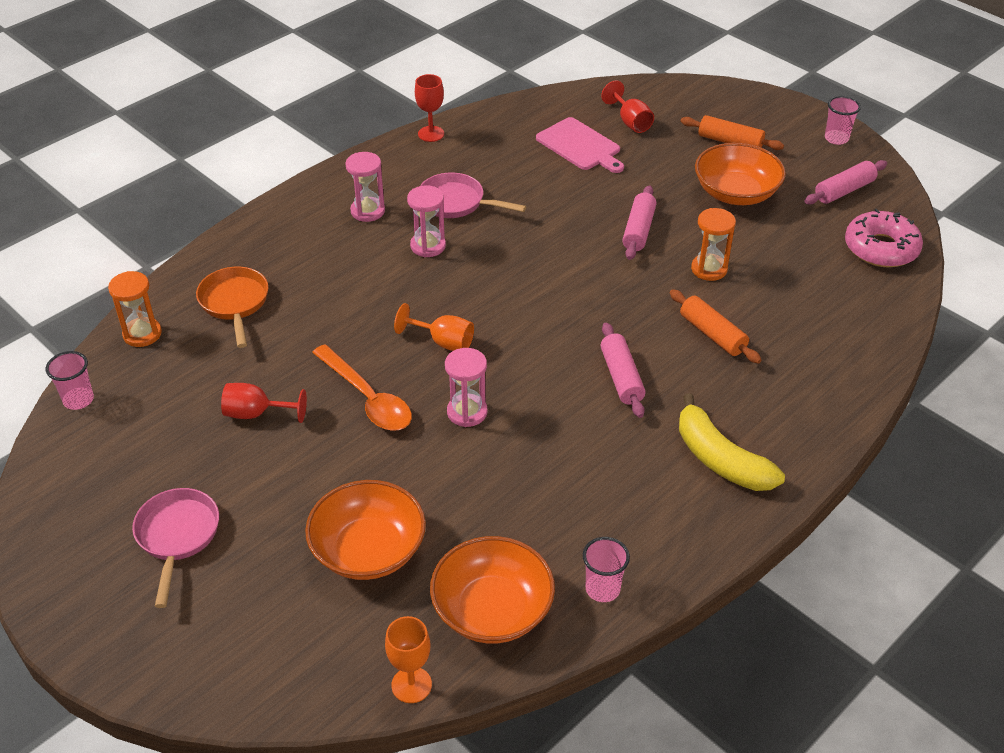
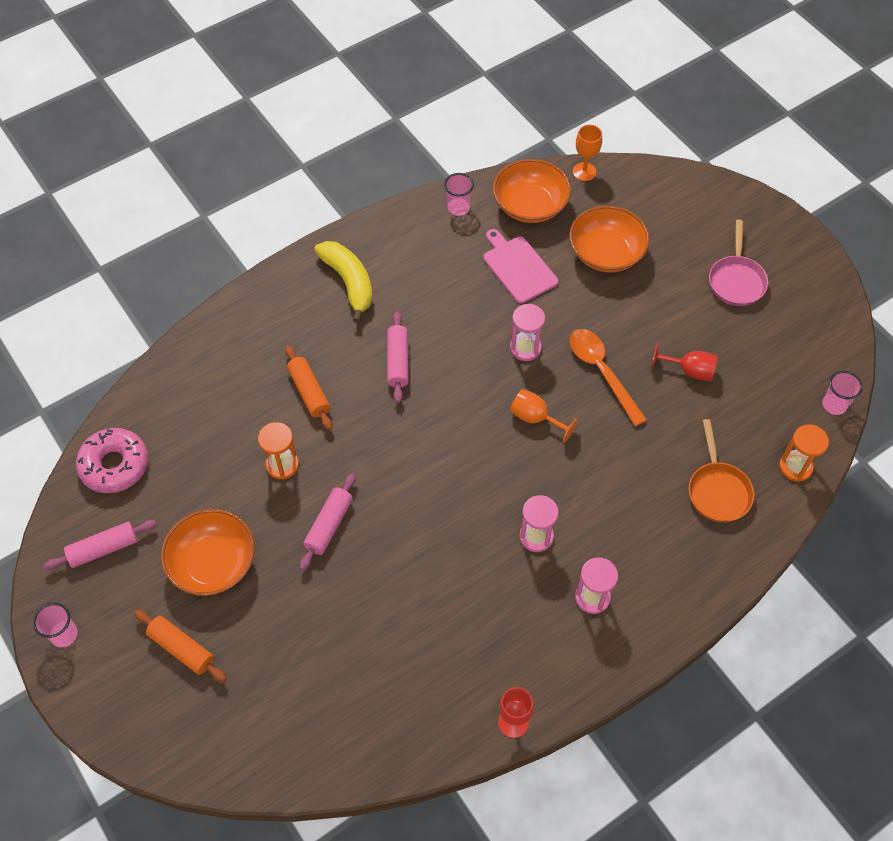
camera: 170 degrees left, 15 degrees up
(456, 203) = (500, 595): pink pan -> none
(580, 146) = (348, 669): pink cutting board -> pink cutting board (518, 267)
(630, 122) = (279, 705): red goblet -> none

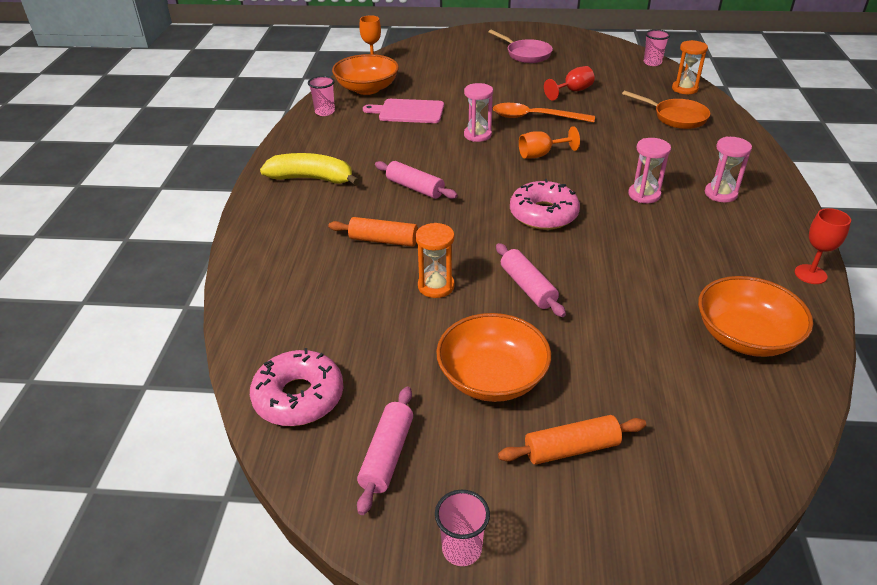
camera: 50 degrees left, 20 degrees down
(438, 477) = (543, 214): none -> pink donut
(606, 253) = (445, 81): orange bowl -> orange bowl (745, 336)

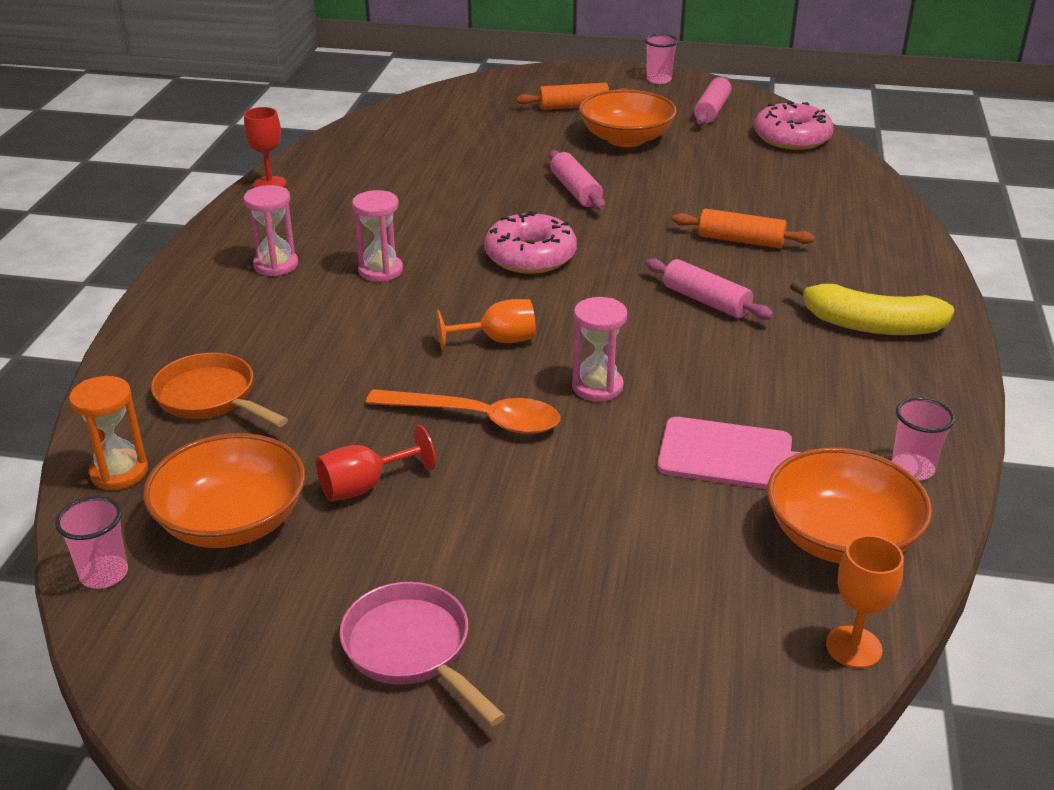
camera: 175 degrees left, 5 degrees down
(436, 286) = (675, 197): orange hourglass -> none
(745, 336) = (386, 149): orange bowl -> orange bowl (232, 521)

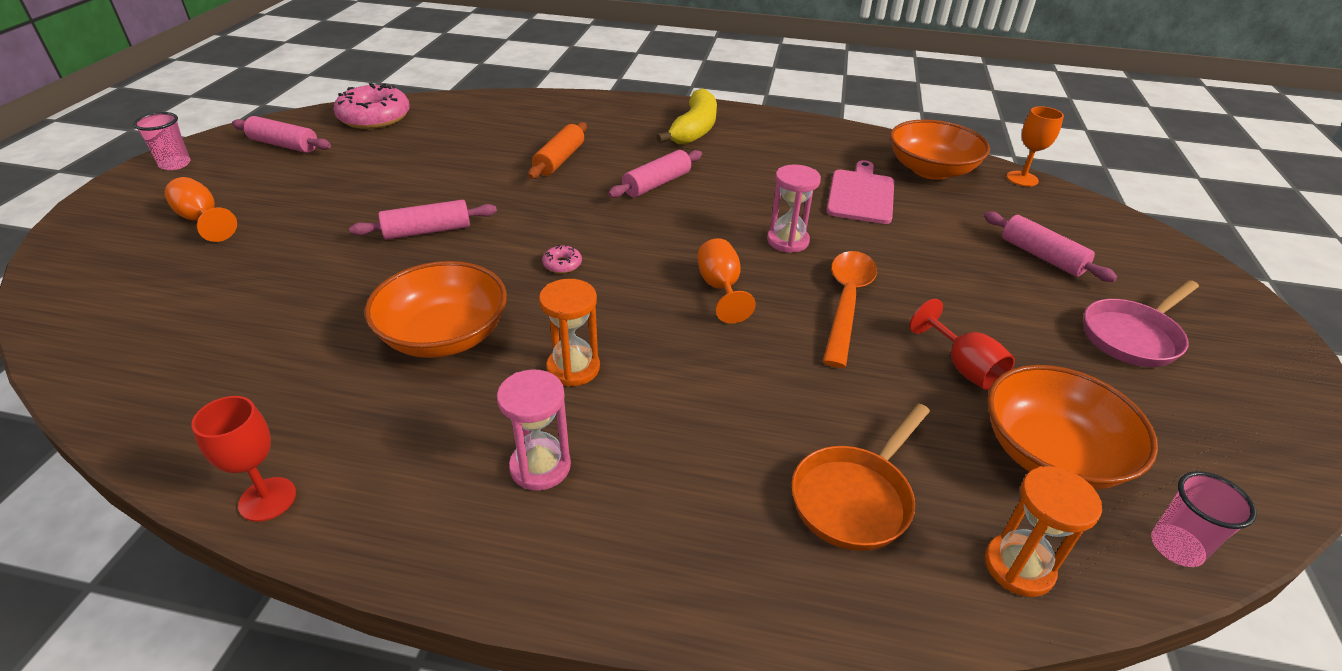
camera: 90 degrees left, 5 degrees up
(380, 271) = (573, 368): pink hourglass -> orange hourglass
(530, 256) = (562, 264): pink donut -> pink donut, size x0.42
(573, 107) = (203, 220): orange rolling pin -> orange goblet
(599, 608) = (1041, 256): none -> pink rolling pin
(626, 139) = (318, 194): orange bowl -> orange bowl (444, 335)
(912, 469) = (856, 141): pink cup -> none

